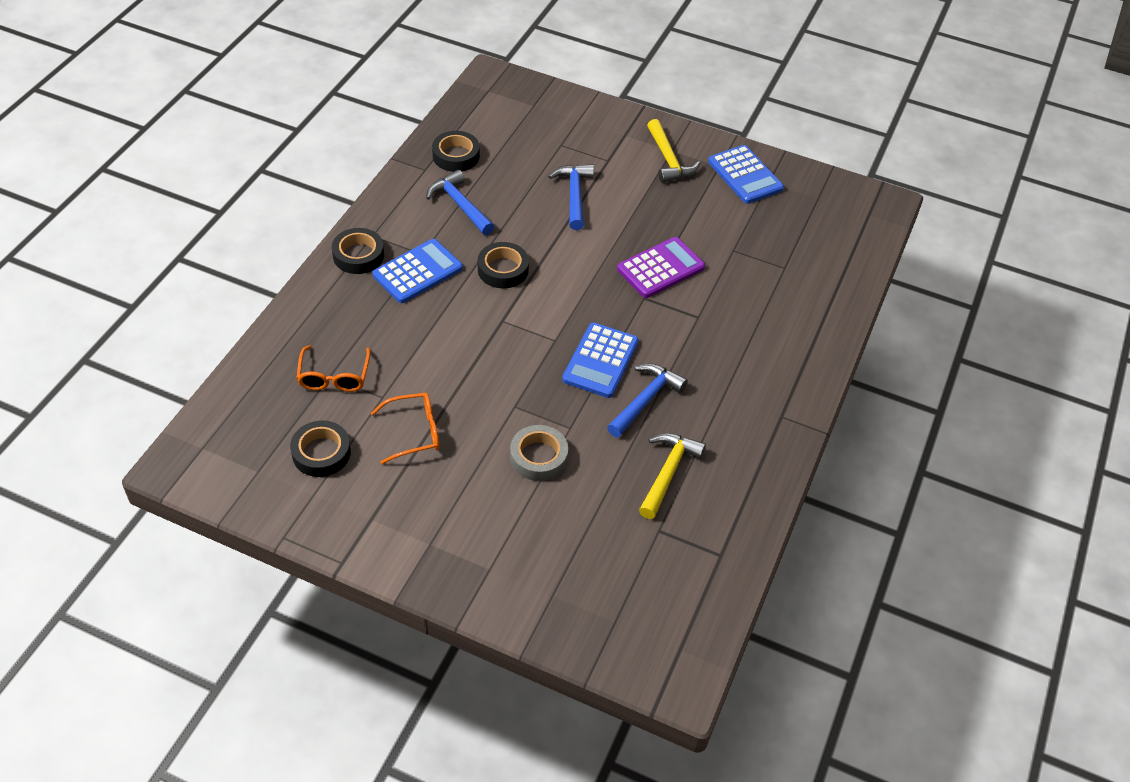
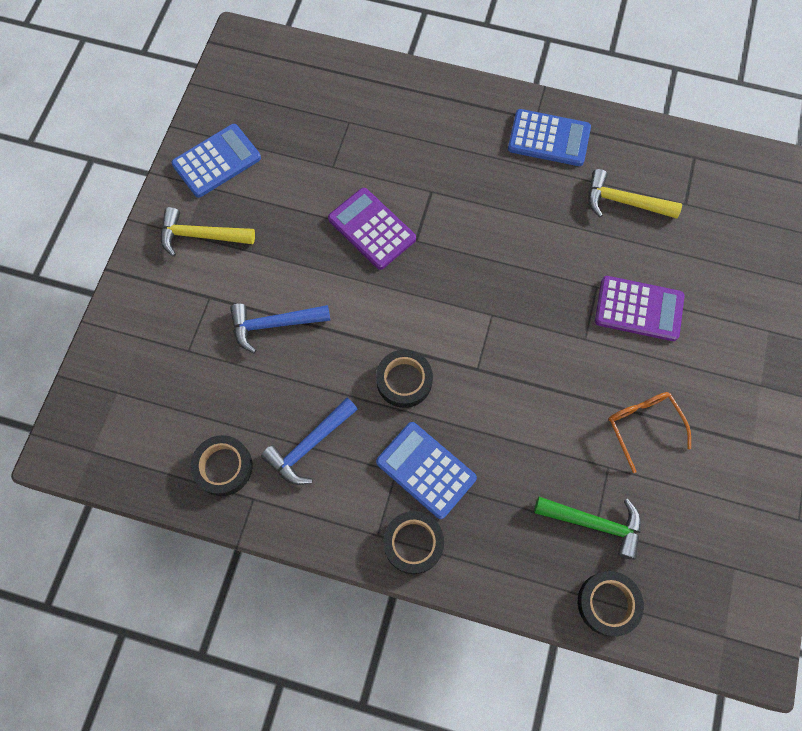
camera: 95 degrees left, 20 degrees up
(321, 453) = (694, 510): black tape -> black tape (608, 603)
(334, 376) = (594, 523): orange glasses -> green hammer
(538, 457) = (638, 309): grey tape -> purple calculator
(600, 361) = (509, 270): blue calculator -> blue calculator (549, 138)
(646, 400) = (546, 227): blue hammer -> none
(668, 160) = (201, 236): yellow hammer -> yellow hammer turned 150 degrees counterclockwise

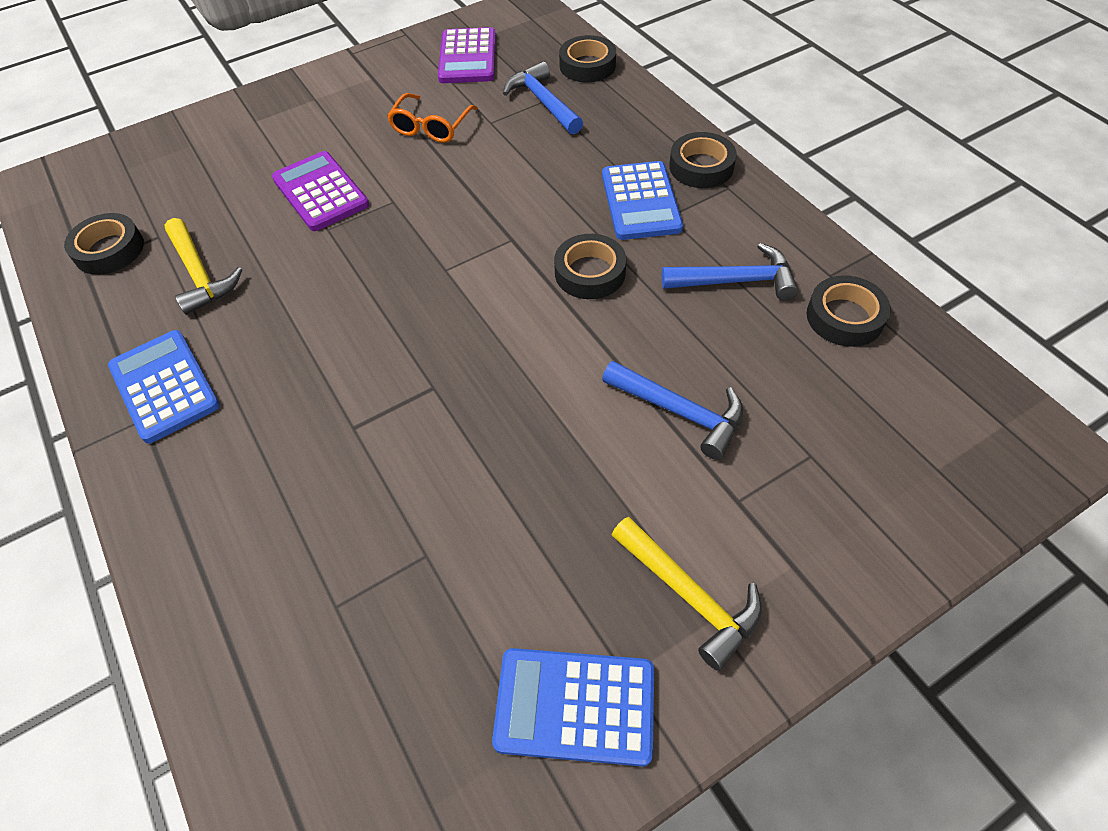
camera: 135 degrees left, 15 degrees down
(371, 229) = (466, 435): purple calculator -> purple calculator (468, 57)
(594, 523) = (543, 102): green hammer -> blue hammer
(697, 175) = (109, 250): none -> black tape

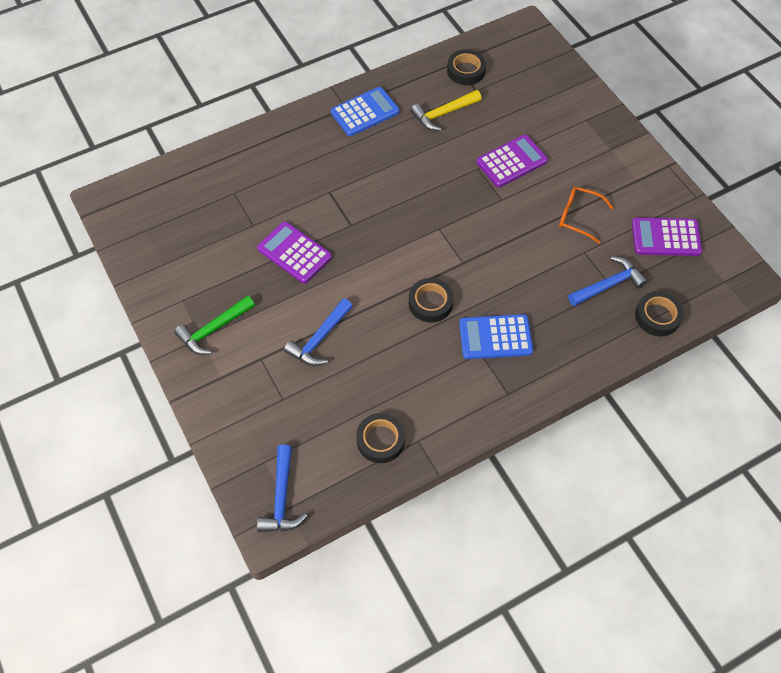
camera: 90 degrees right, 5 degrees up
(497, 471) = (294, 253): none -> purple calculator
(575, 706) = (173, 280): blue calculator -> none
(690, 596) = (213, 330): yellow hammer -> green hammer
(701, 167) = (531, 379): black tape -> none
(736, 281) = (417, 383): blue hammer -> blue hammer (281, 498)

